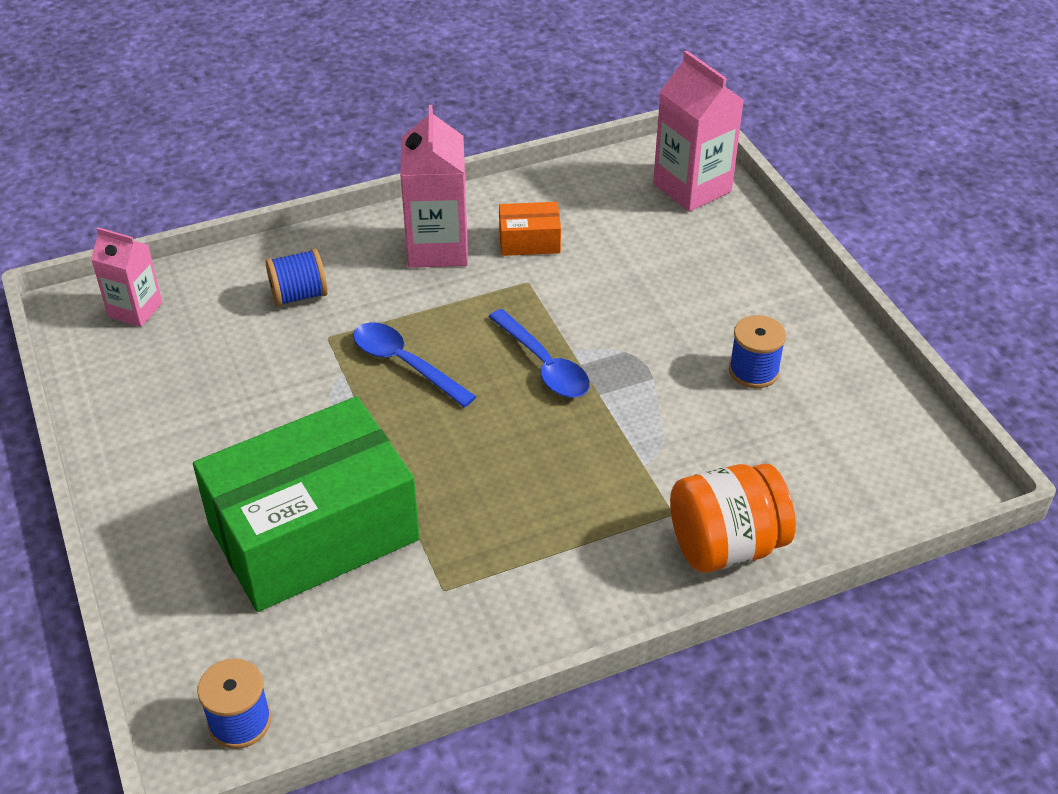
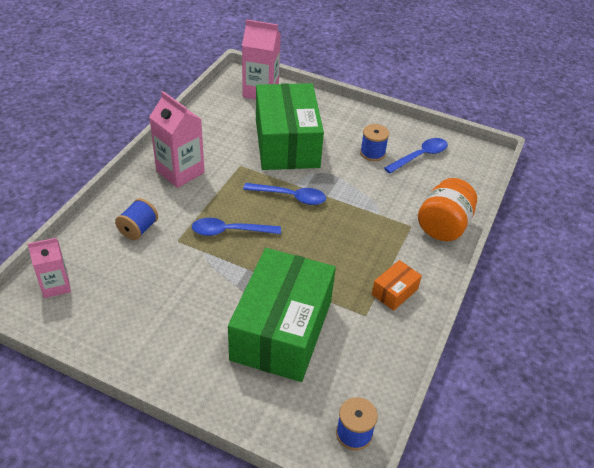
camera: 45 degrees left, 0 degrees up
(529, 241) = (219, 147): orange box -> orange box (394, 292)
(636, 285) = (287, 143): none -> green box
(830, 419) = (420, 156): none -> blue spoon

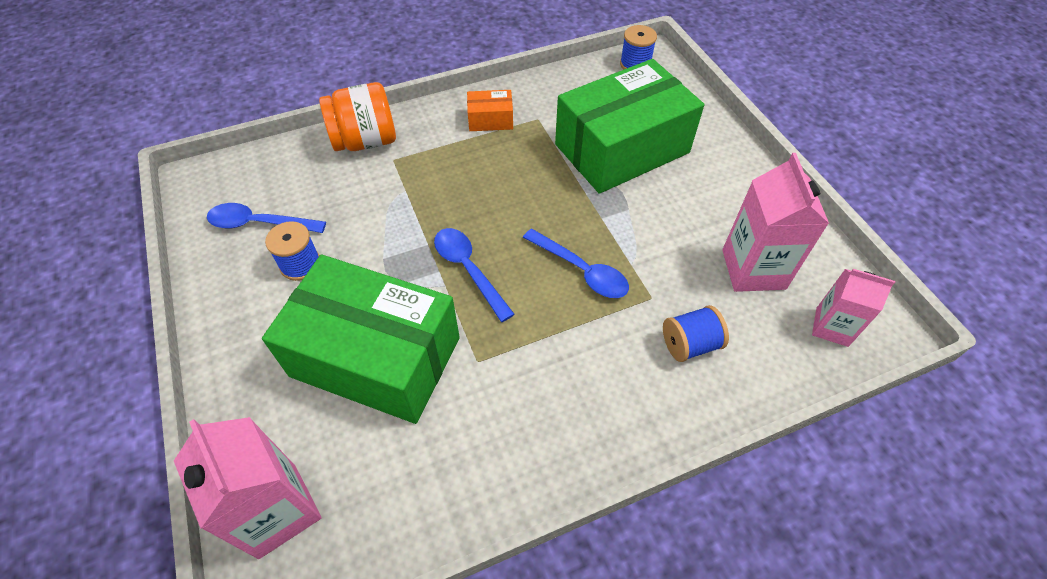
camera: 135 degrees left, 10 degrees up
(180, 172) = (567, 408): pink carton -> pink carton (753, 269)
(287, 143) = (376, 356): green box -> green box turned 75 degrees clockwise

